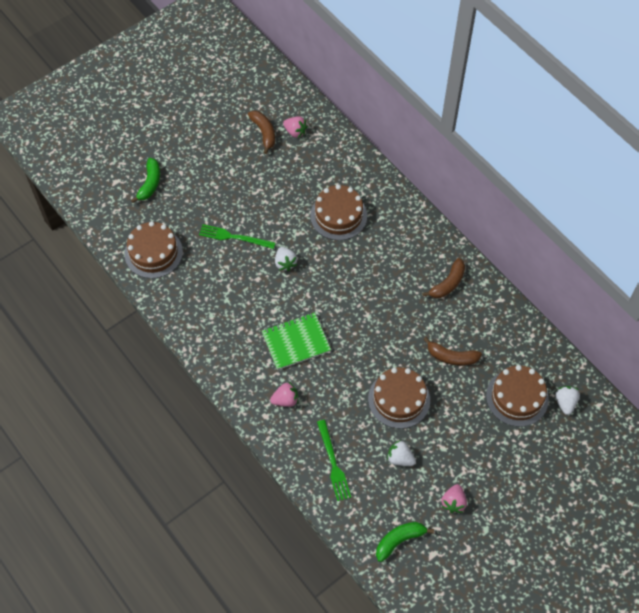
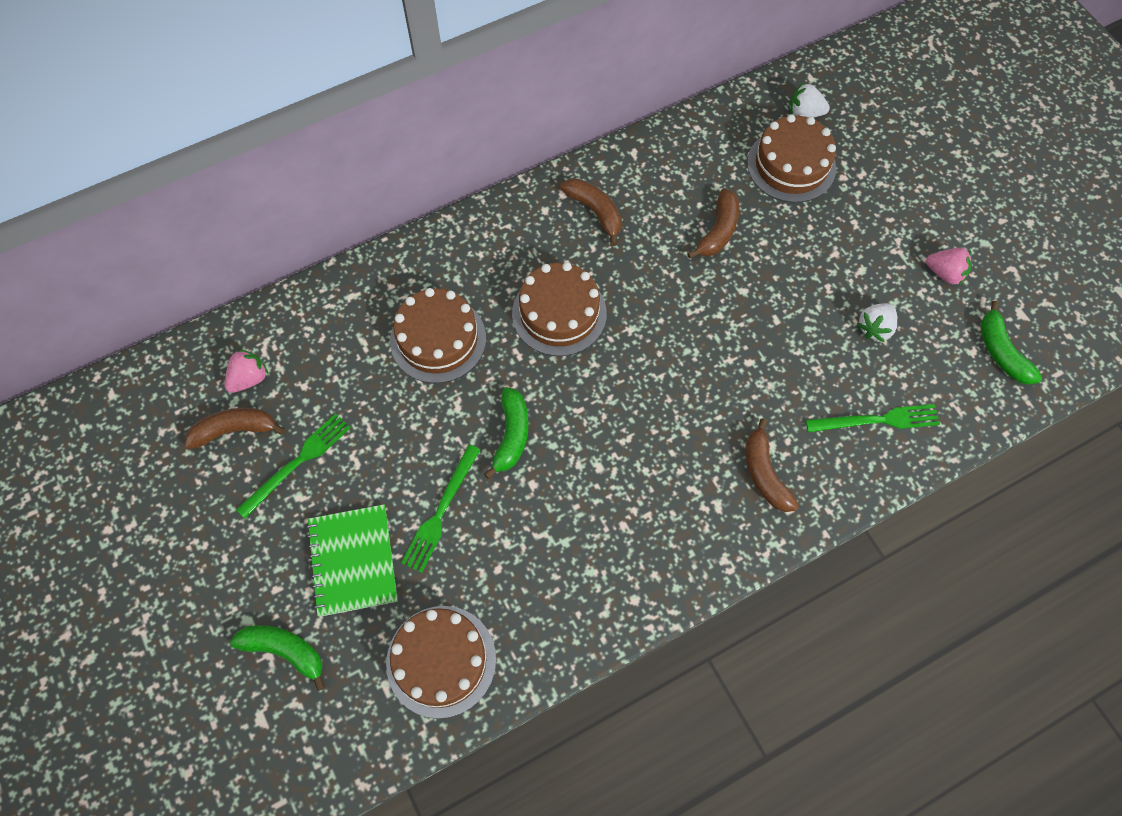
camera: 80 degrees left, 5 degrees up
(250, 165) = (297, 462): none -> green fork
(285, 263) = (511, 435): white strawberry -> green banana
(285, 400) = (764, 473): pink strawberry -> brown banana
(296, 342) = (662, 441): green notebook -> green notebook (353, 561)
(399, 399) = (779, 312): brown cake -> brown cake (559, 313)

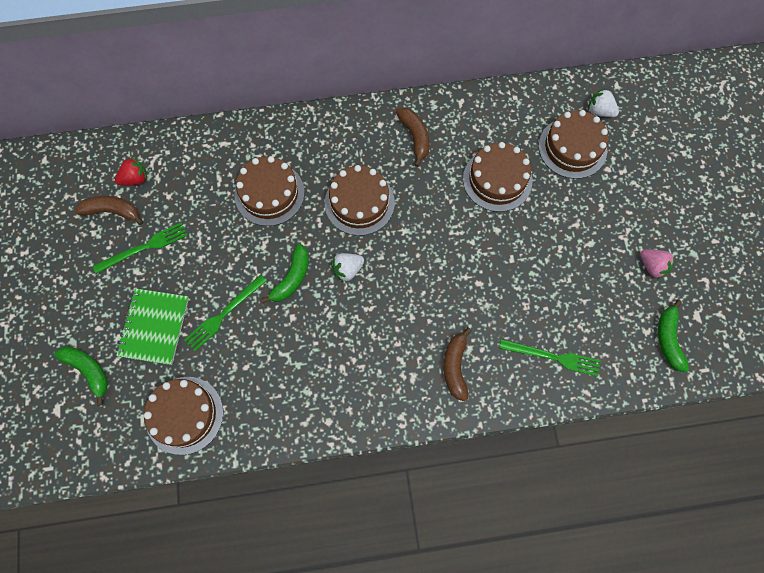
camera: 20 degrees right, 5 degrees up
(249, 378) = (135, 179): pink strawberry -> red strawberry
(718, 231) = (497, 180): brown banana -> brown cake
(874, 328) = (581, 289): white strawberry -> white strawberry (347, 270)

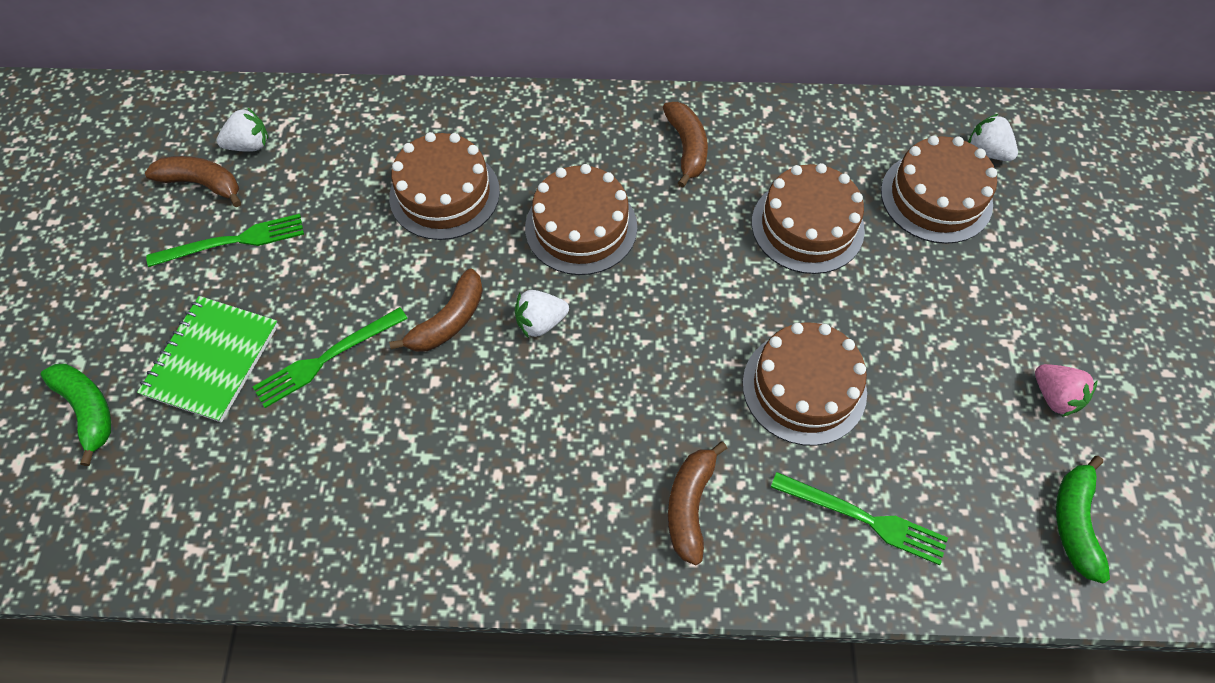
camera: 10 degrees right, 10 degrees down
(135, 179) = (249, 145): red strawberry -> white strawberry
(184, 415) = (218, 506): brown cake -> brown cake (804, 387)
(292, 278) = (448, 321): green banana -> brown banana

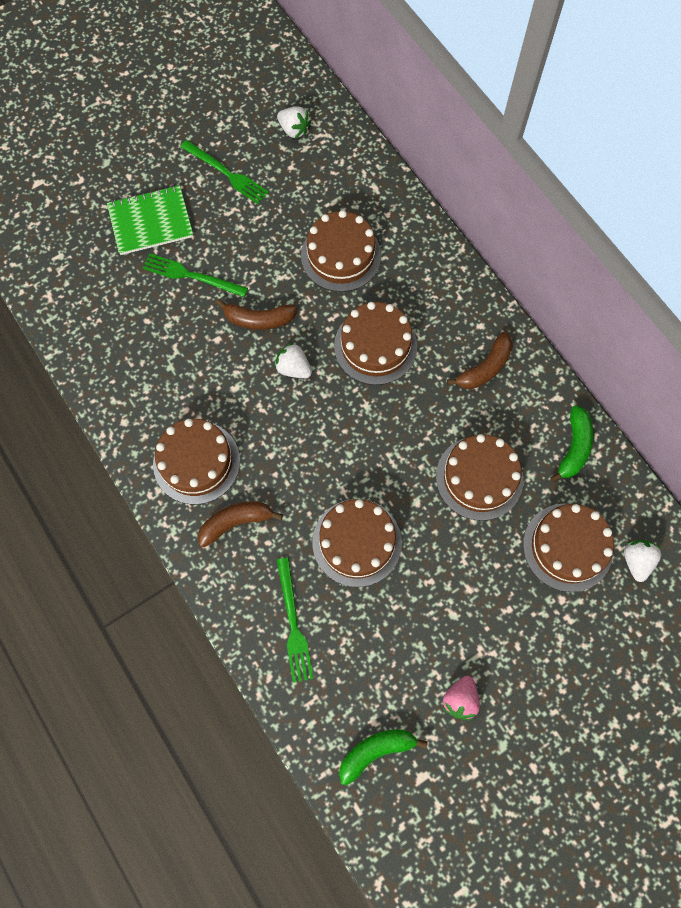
camera: 55 degrees right, 10 degrees up
(88, 410) = (84, 189): green banana -> green banana (573, 447)
(202, 184) = (250, 128): brown banana -> none
(577, 503) = (196, 462): none -> brown cake

